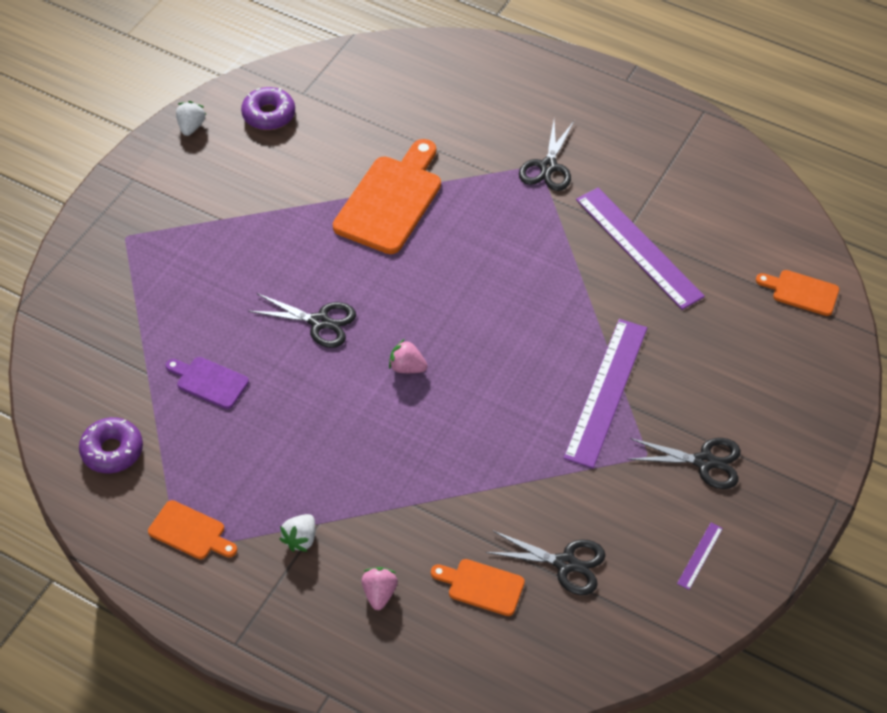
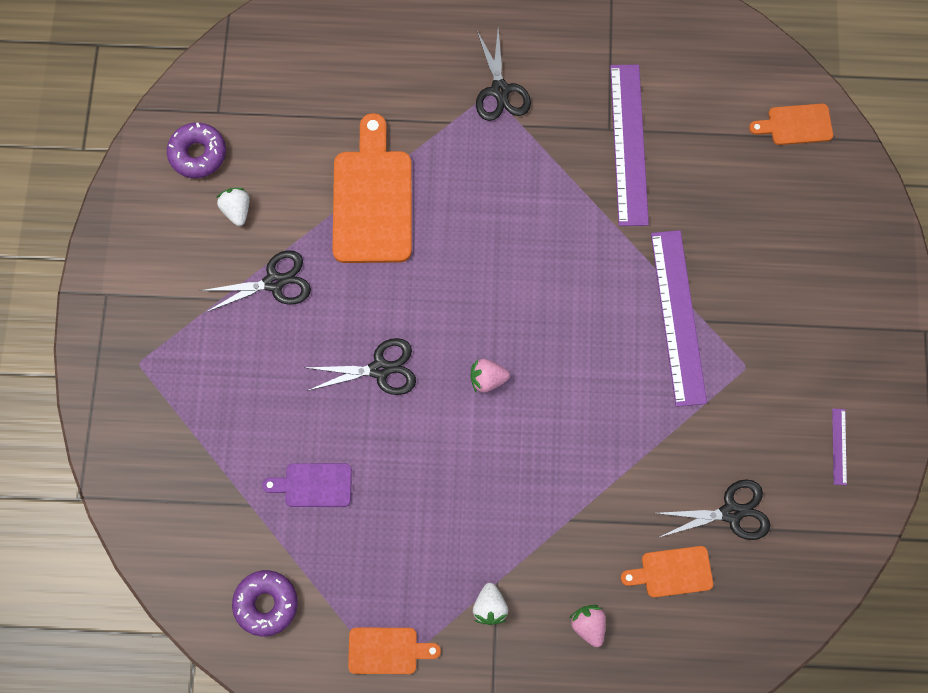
camera: 25 degrees left, 20 degrees up
(191, 127) = (128, 204): white strawberry -> white strawberry (237, 210)
(638, 247) = (629, 144): purple ruler -> purple ruler turned 60 degrees clockwise
(704, 462) = (797, 348): black scissors -> black scissors (274, 282)

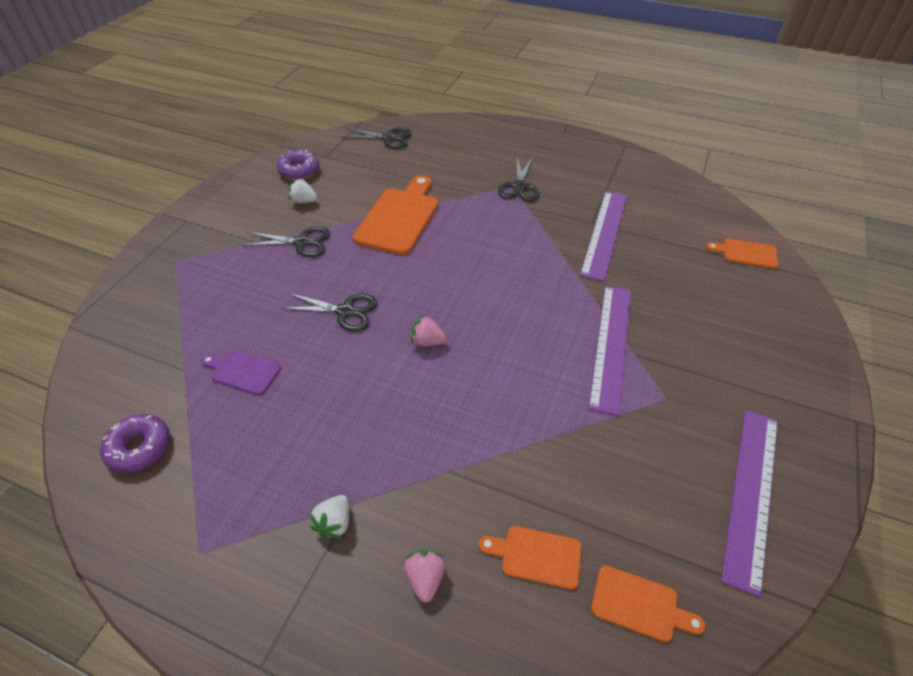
camera: 20 degrees right, 25 degrees down
(237, 210) = (304, 201): white strawberry -> white strawberry turned 75 degrees counterclockwise
(387, 651) = (215, 528): orange cutting board -> orange cutting board (639, 605)
(731, 512) = (618, 518): black scissors -> black scissors (389, 138)
(839, 446) = (751, 494): purple ruler -> purple ruler, size x2.42

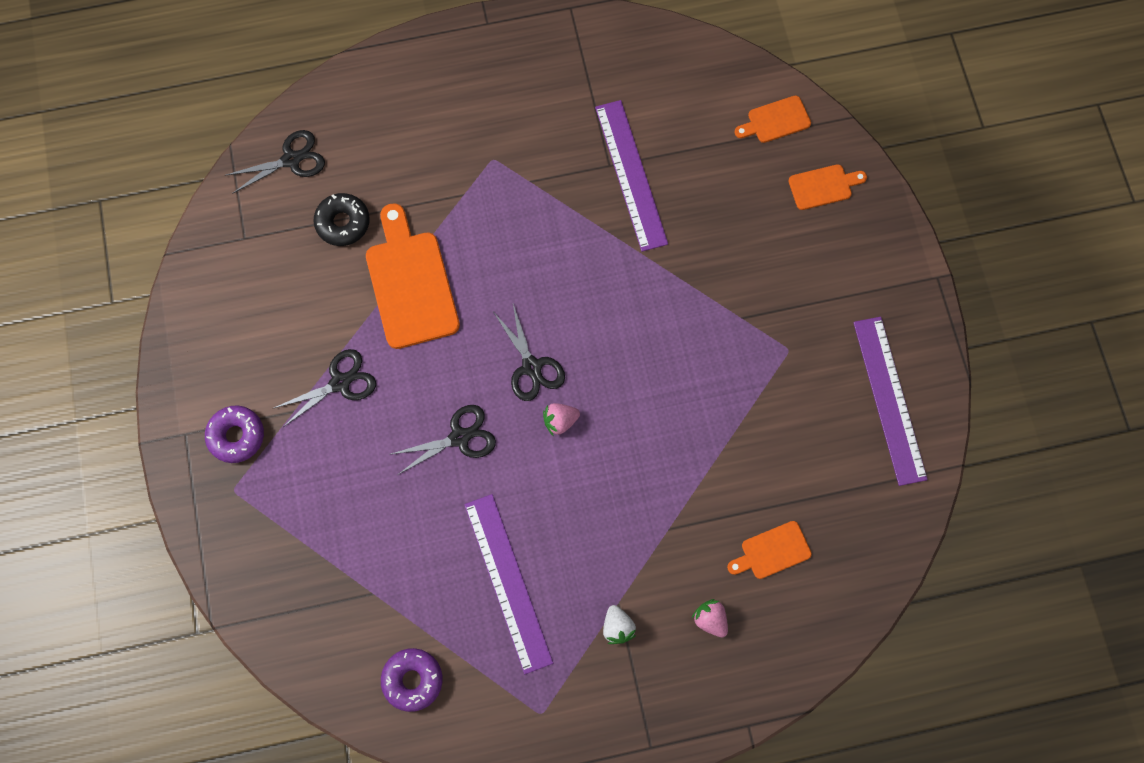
camera: 35 degrees left, 25 degrees up
(243, 371) = (427, 559): purple cutting board -> none
(299, 171) = (236, 282): purple donut -> purple donut (236, 436)
(304, 201) = (287, 325): white strawberry -> none
(388, 174) = (343, 223): none -> black donut
(519, 187) = (501, 154): black scissors -> black scissors (531, 367)
(611, 345) = (716, 320): purple ruler -> purple ruler (508, 582)
(639, 605) = (856, 538): orange cutting board -> orange cutting board (823, 186)

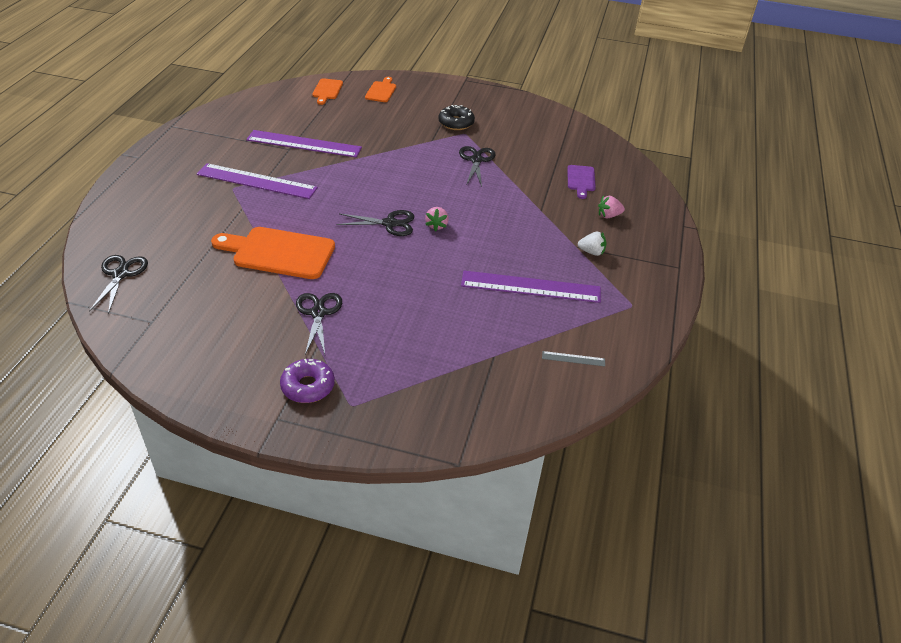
camera: 65 degrees left, 30 degrees down
(343, 223) = (199, 267): black donut -> black donut (456, 123)
(412, 680) = (573, 359): purple donut -> grey ruler
(459, 437) = (411, 271): black scissors -> black scissors (476, 160)
(772, 551) = (581, 180): orange cutting board -> purple cutting board
(889, 399) = (520, 115): purple ruler -> purple ruler (256, 181)

